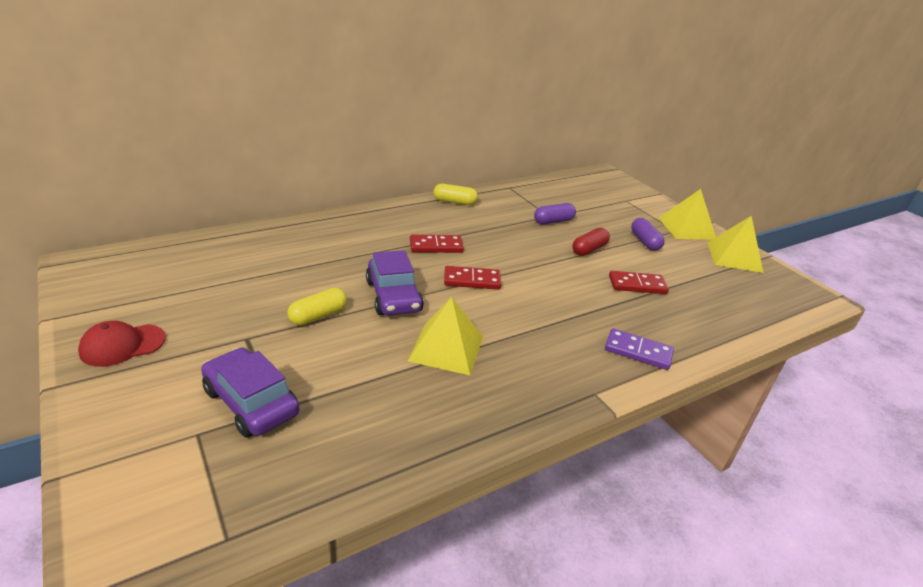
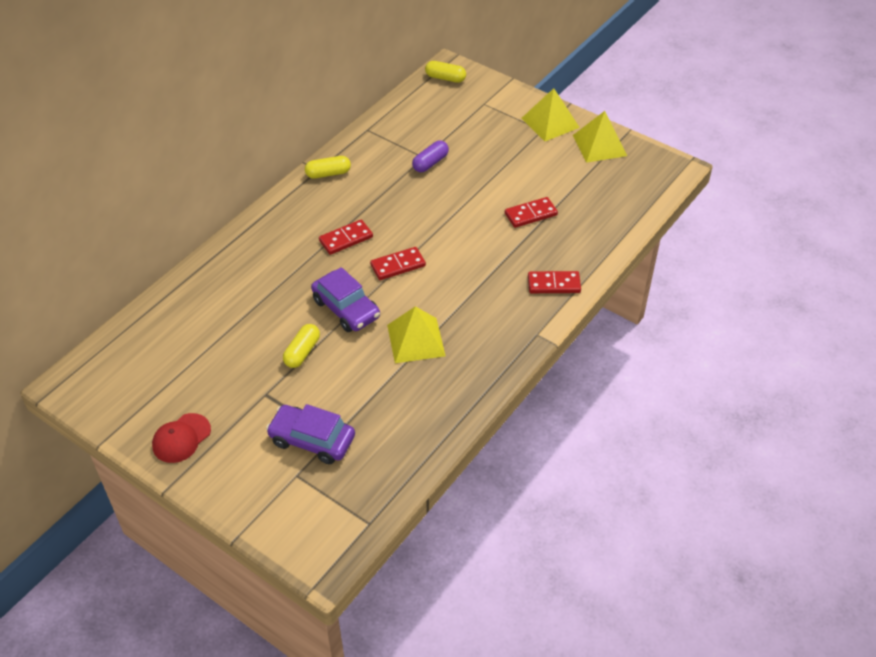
camera: 20 degrees left, 15 degrees up
(589, 249) = (476, 188): red capsule -> none
(599, 178) = (445, 78): none -> yellow capsule
(638, 351) = (554, 284): purple domino -> red domino
(645, 241) = (519, 157): purple capsule -> none

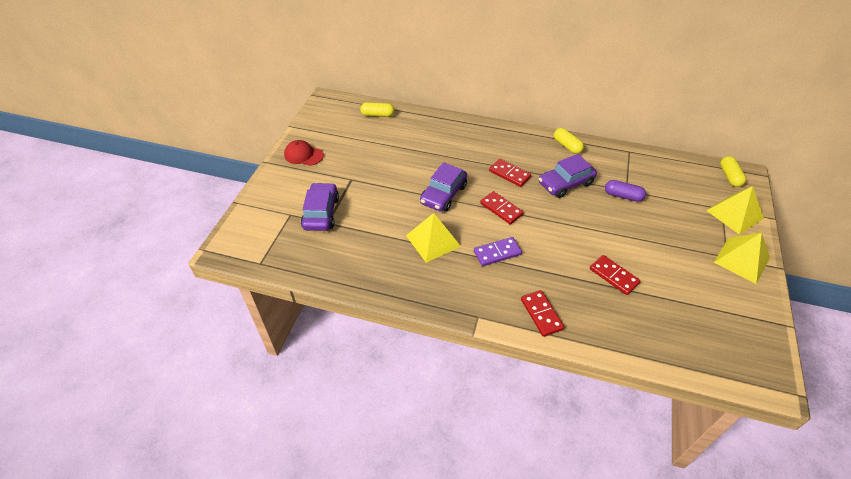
camera: 70 degrees right, 0 degrees up
(302, 352) = (394, 185): yellow capsule -> yellow capsule (377, 115)
(387, 198) = (565, 183): none -> purple car
(460, 290) = (497, 253): none -> purple domino
(599, 145) = (746, 306): yellow pyramid -> yellow pyramid (734, 214)

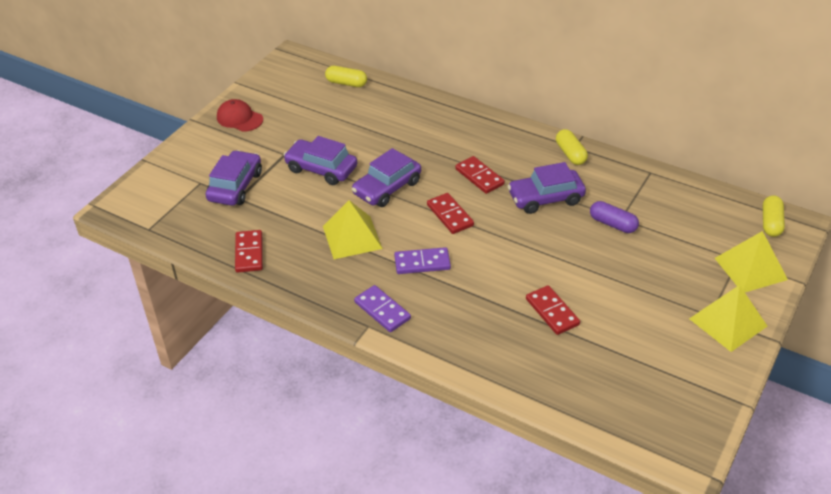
camera: 15 degrees right, 5 degrees down
(385, 187) = (321, 169): none -> purple car
(483, 300) = (382, 310): none -> purple domino
(541, 314) = (443, 336): red domino -> red domino (249, 253)

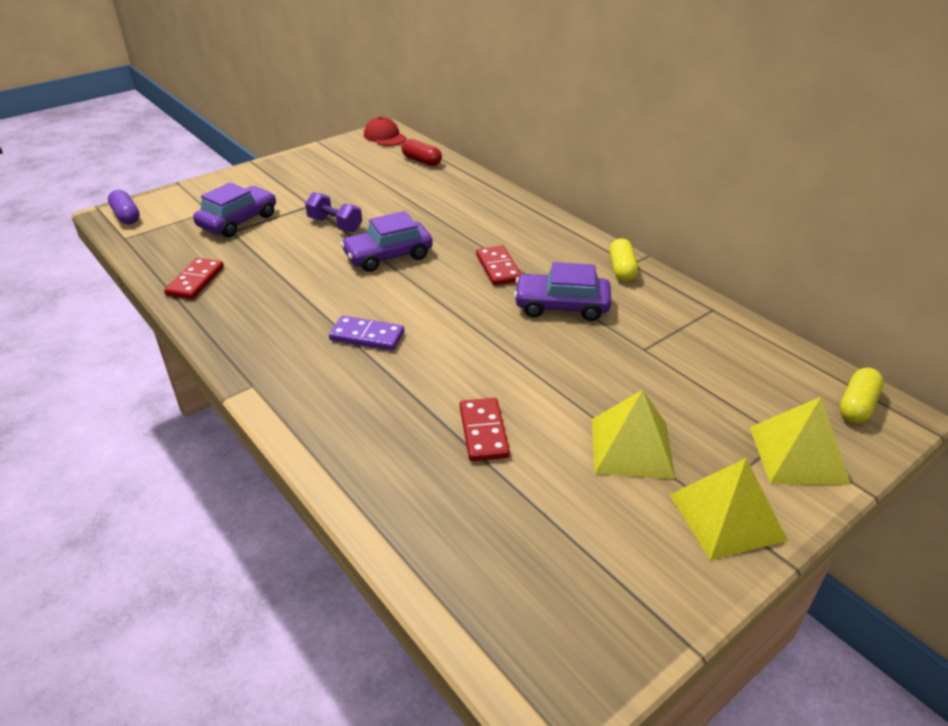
camera: 20 degrees right, 5 degrees down
(239, 118) = (294, 168): red cap -> red cap (384, 136)
(321, 169) = (335, 225): purple car -> purple dumbbell
(346, 83) = (421, 161): yellow capsule -> red capsule
(352, 237) = (312, 292): yellow pyramid -> yellow pyramid (631, 447)
(382, 310) = (282, 373): purple domino -> none
(450, 215) = (436, 297): red domino -> none
(612, 224) = (629, 353): purple capsule -> purple capsule (126, 216)

